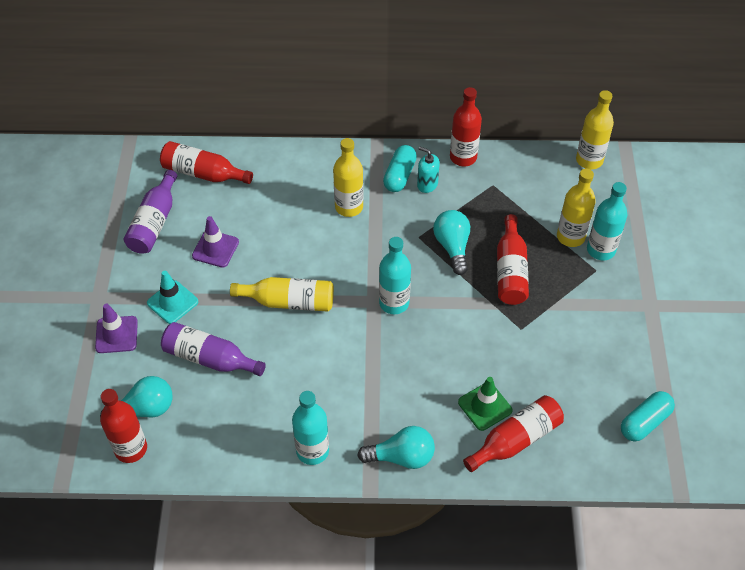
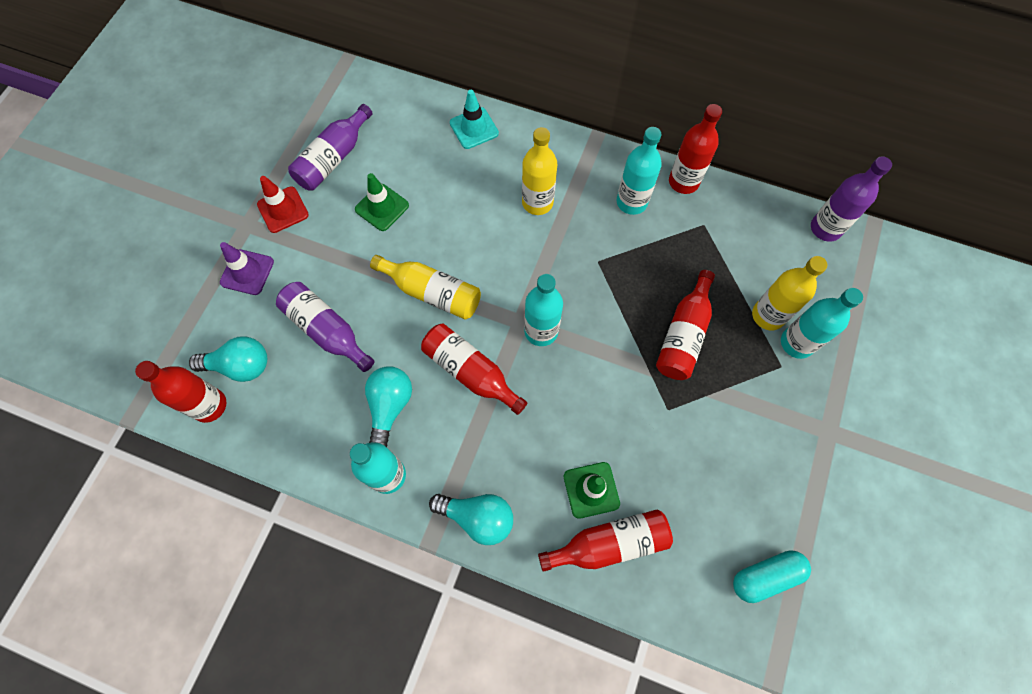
camera: 20 degrees right, 15 degrees up
(126, 276) = (283, 210): none -> red traffic cone
(172, 302) = (315, 254): turquoise traffic cone -> turquoise traffic cone (474, 128)
(203, 173) = (404, 118): red bottle -> red bottle (471, 372)
(215, 249) = (382, 207): purple traffic cone -> green traffic cone
(400, 176) = (606, 182): turquoise capsule -> none
(427, 184) = (631, 202): turquoise soap dispenser -> turquoise bottle
(452, 247) = (630, 285): turquoise light bulb -> turquoise light bulb (390, 406)
(589, 160) = (825, 228): yellow bottle -> purple bottle

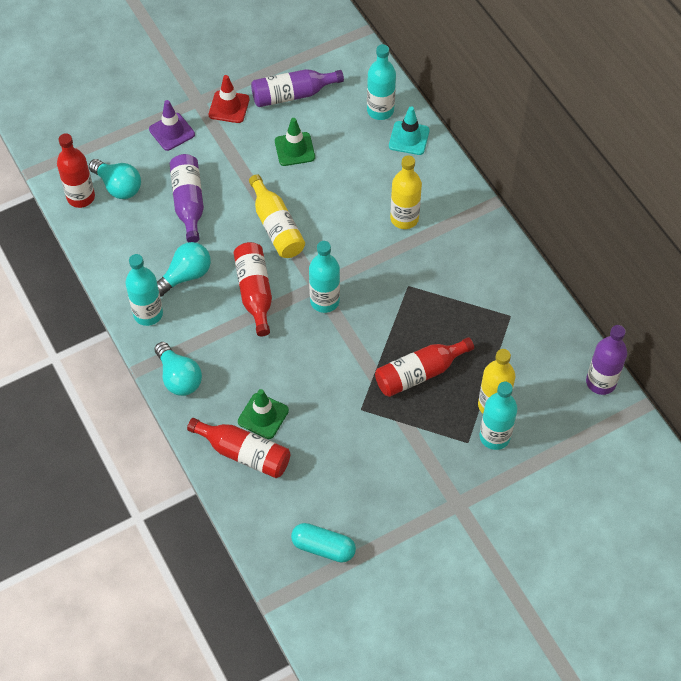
camera: 40 degrees right, 10 degrees down
(631, 202) = (472, 264): turquoise bottle -> turquoise bottle (380, 110)
(683, 182) = (526, 277): red bottle -> none

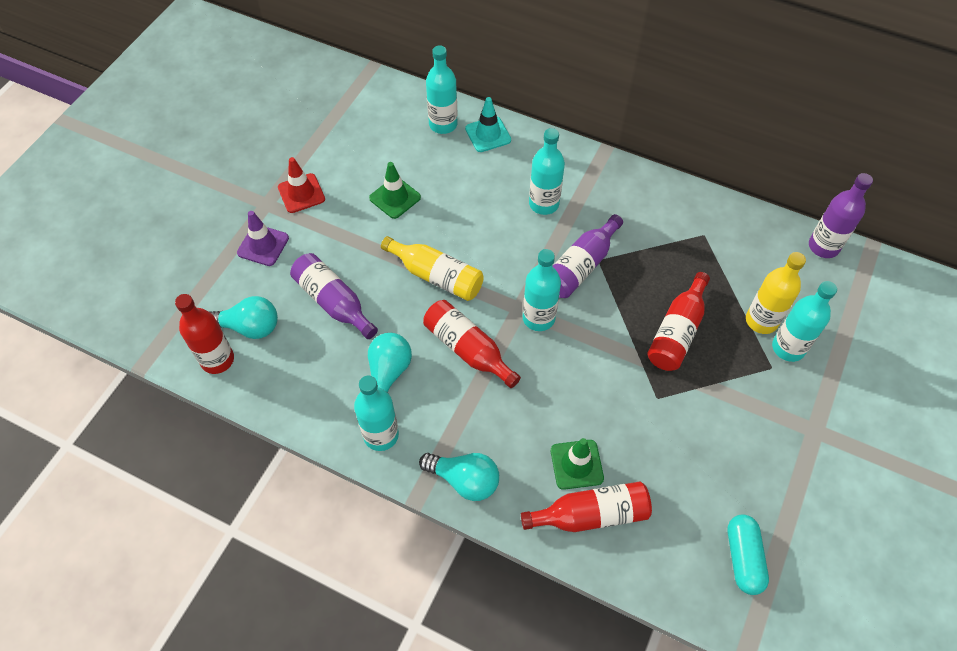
camera: 35 degrees left, 0 degrees up
(292, 95) = (353, 152): purple bottle -> purple bottle (581, 266)
(323, 547) = (743, 558): turquoise capsule -> turquoise capsule turned 75 degrees counterclockwise
(404, 218) = (544, 204): yellow bottle -> turquoise bottle

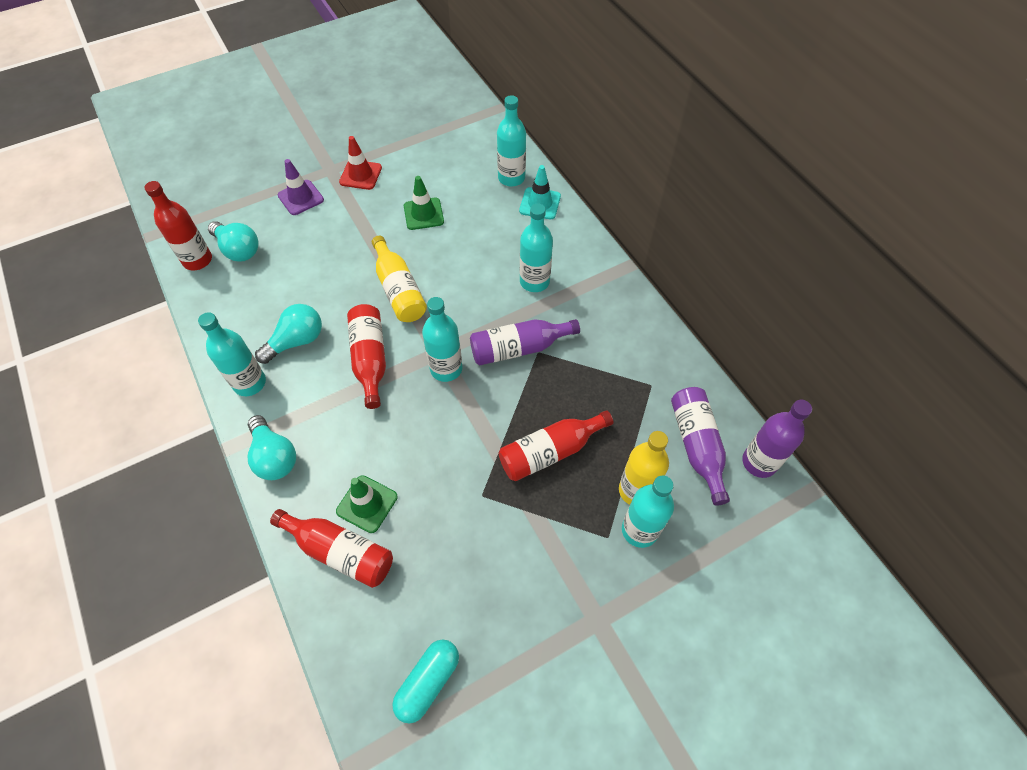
camera: 35 degrees right, 0 degrees up
(334, 302) = (309, 266): purple bottle -> purple bottle (697, 446)

